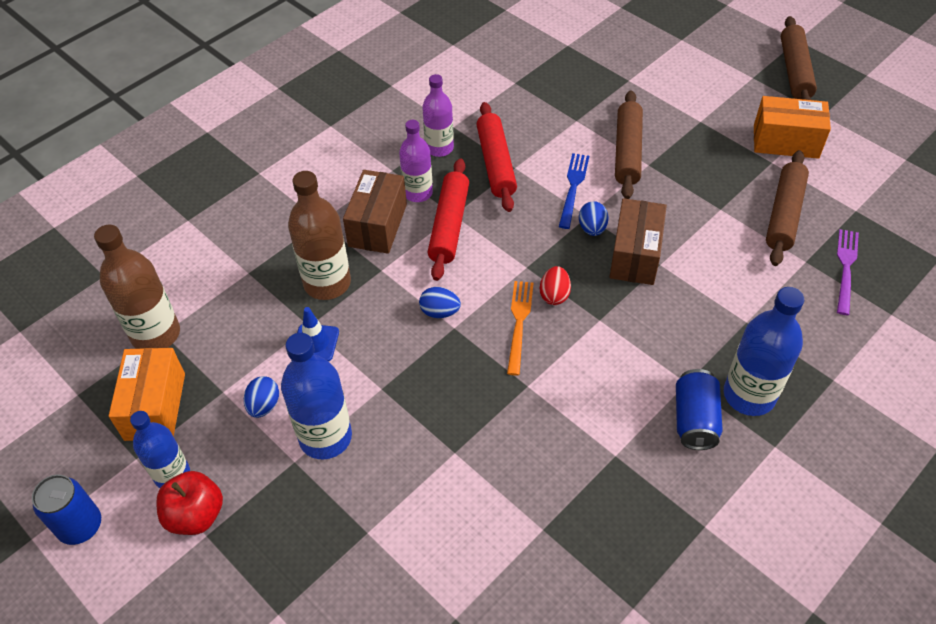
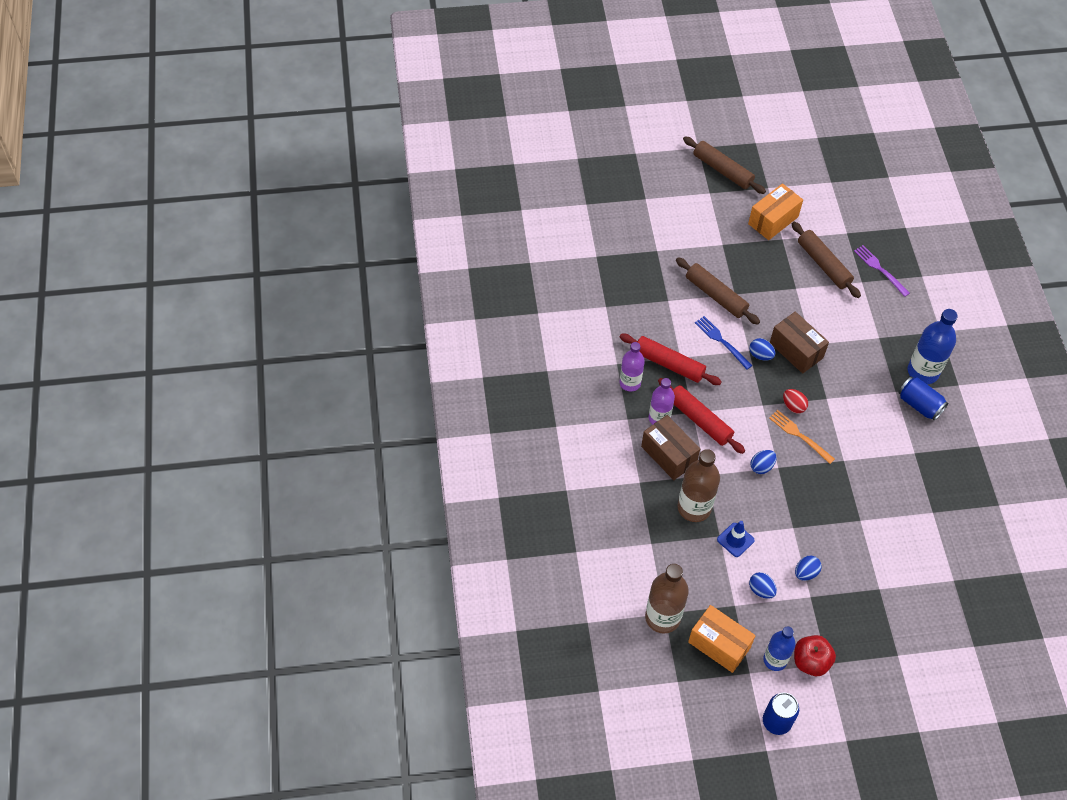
camera: 55 degrees left, 5 degrees up
(325, 437) = (806, 573): blue bottle -> blue egg

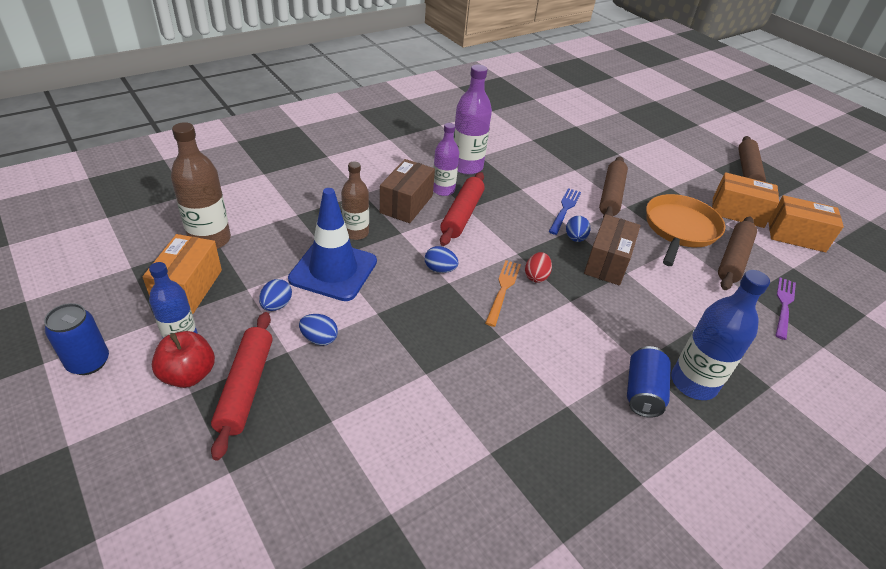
camera: 60 degrees right, 15 degrees down
(630, 383) = (466, 166): purple bottle -> purple bottle, size x1.50
(669, 364) = (507, 183): red rolling pin -> red rolling pin (246, 387)
(694, 508) = (356, 233): brown bottle -> brown bottle, size x0.67
(735, 540) = (333, 270): blue traffic cone -> blue traffic cone, size x2.04
(777, 275) = (680, 229): none -> orange pan
(815, 203) = (796, 236): none -> orange box

